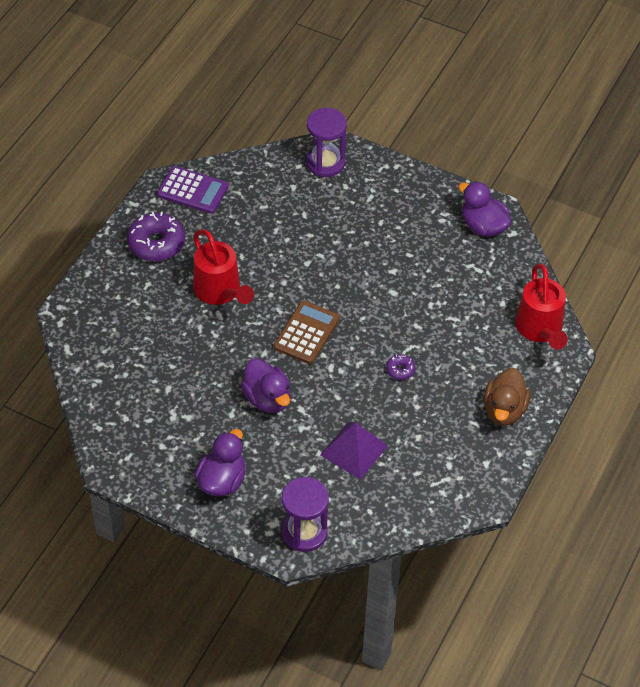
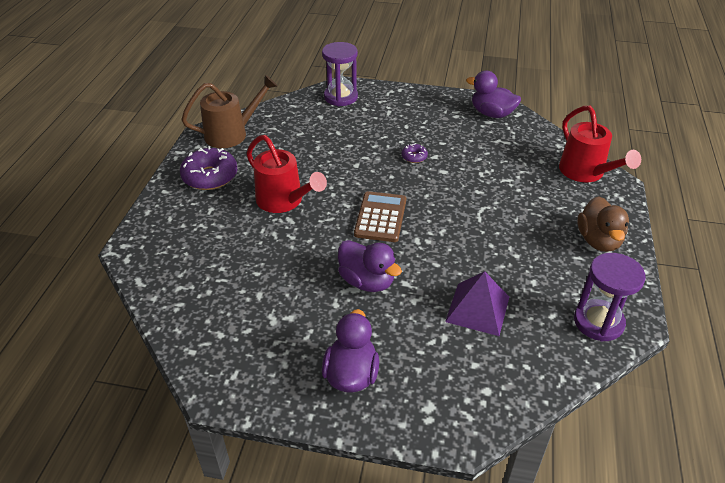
camera: 15 degrees left, 10 degrees down
(193, 190) = (232, 134): purple calculator -> brown watering can
(304, 532) = (468, 408): purple hourglass -> purple hourglass (598, 322)
(400, 370) = (483, 228): purple donut -> purple donut (414, 157)

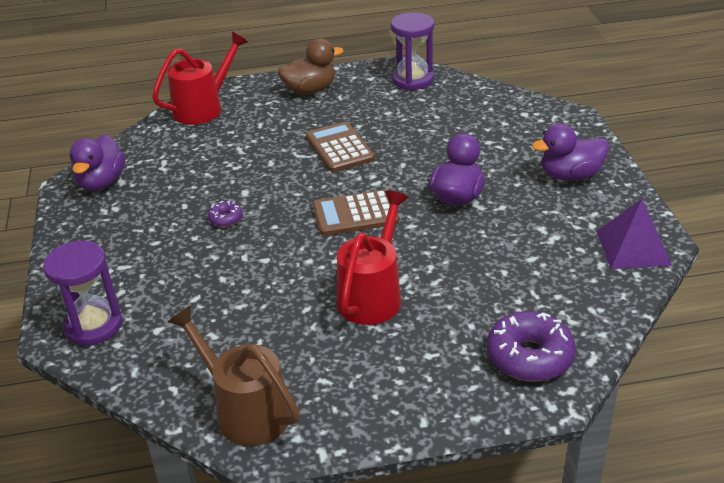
camera: 110 degrees left, 5 degrees down
(210, 176) = (363, 387): purple donut -> purple donut (529, 356)
(477, 309) = (443, 132): purple pyramid -> purple pyramid (633, 248)
(482, 233) = (339, 148): none -> brown calculator

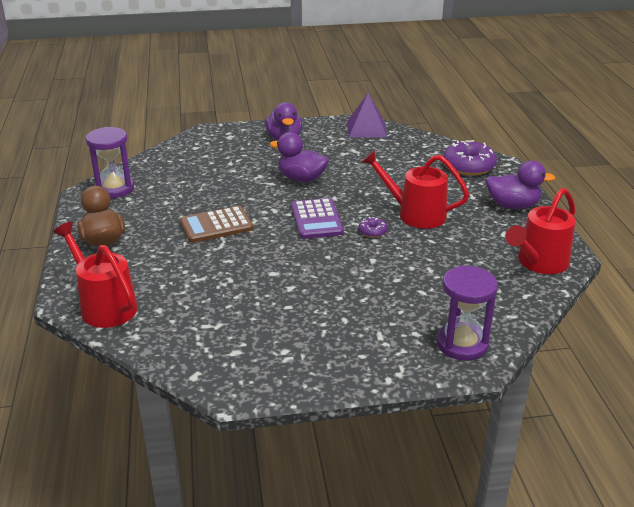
camera: 90 degrees left, 5 degrees down
(101, 182) = (234, 366): purple duck -> purple duck (513, 205)
(225, 219) = (314, 281): purple donut -> purple donut (372, 232)
(244, 410) = (538, 263): brown watering can -> red watering can
(355, 214) = (316, 219): brown calculator -> purple calculator

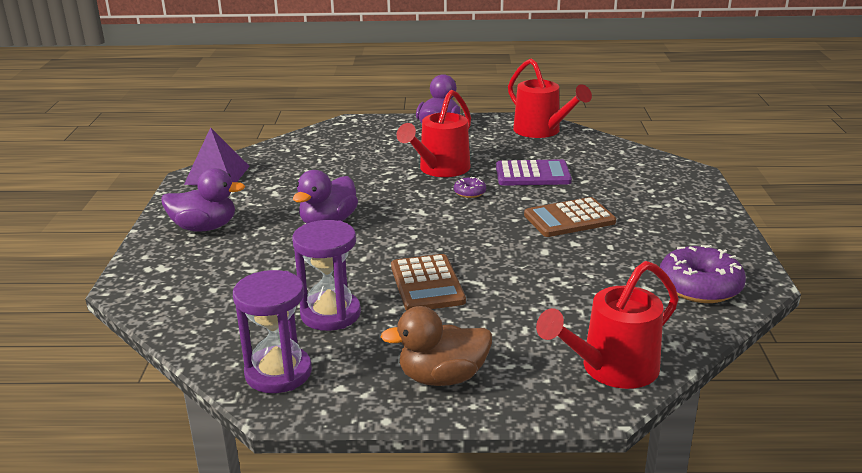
camera: 80 degrees left, 5 degrees down
(316, 219) = (433, 220): purple calculator -> purple calculator (532, 174)
(335, 284) = (569, 219): none -> brown calculator
(462, 344) = (664, 173): purple hourglass -> purple hourglass (330, 314)
(468, 166) = (350, 135): purple donut -> purple donut (700, 286)

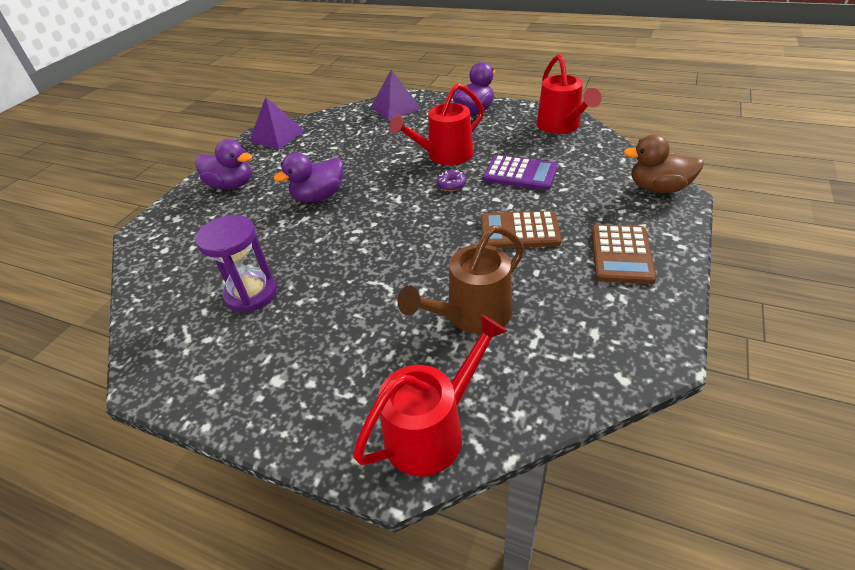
camera: 25 degrees right, 15 degrees up
(278, 373) = (170, 347): purple hourglass -> none
(344, 133) = (395, 108): none -> purple pyramid
(427, 284) = (346, 279): brown calculator -> brown calculator (621, 254)
(442, 377) = (282, 391): brown duck -> brown duck (658, 188)
(578, 288) = (471, 316): none -> brown watering can
(611, 369) = (433, 429): red watering can -> red watering can turned 150 degrees clockwise
(700, 286) = (594, 345): purple donut -> none

